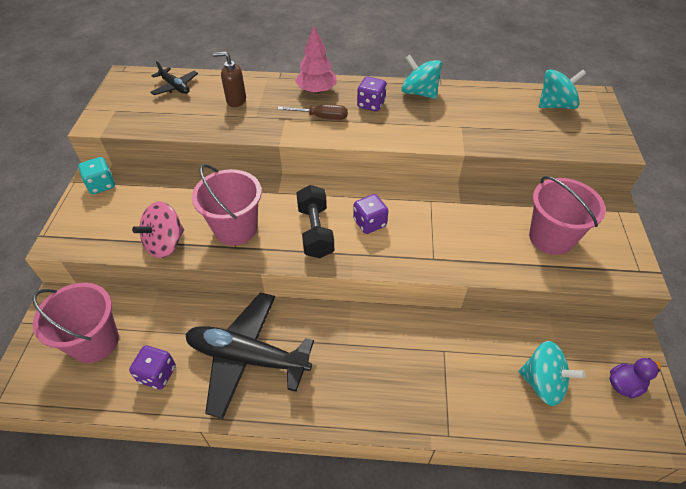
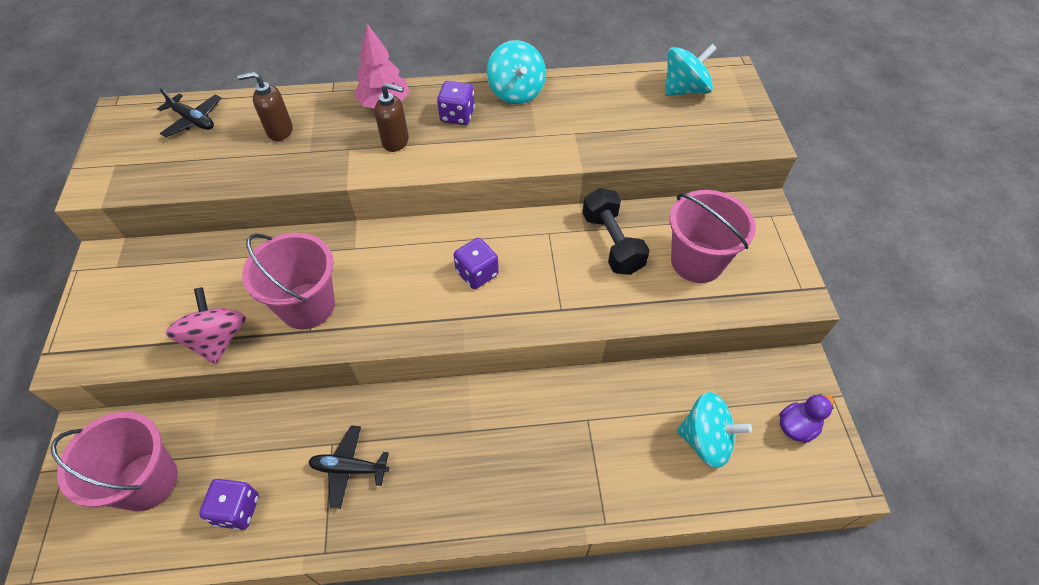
camera: 10 degrees left, 5 degrees up
(101, 185) = (116, 269): turquoise dice -> none
(165, 243) = (218, 339): pink spinning top -> pink spinning top turned 135 degrees clockwise
(247, 357) = (349, 468): black plane -> black plane, size x0.49
(315, 231) = (410, 295): black dumbbell -> black dumbbell (612, 243)
(321, 117) = (396, 141): brown screwdriver -> brown soap dispenser
(419, 93) = (516, 92): turquoise spinning top -> turquoise spinning top turned 135 degrees counterclockwise

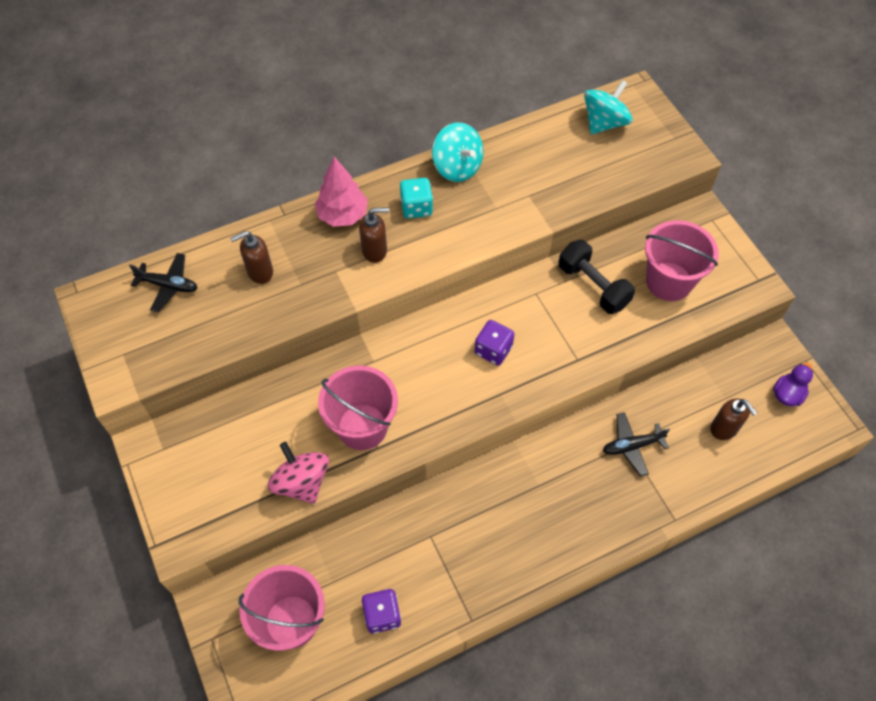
camera: 20 degrees left, 5 degrees up
(349, 468) = (456, 550): black plane -> black plane (632, 446)
(457, 115) = (416, 207): purple dice -> turquoise dice
(706, 440) = (724, 429): turquoise spinning top -> brown soap dispenser

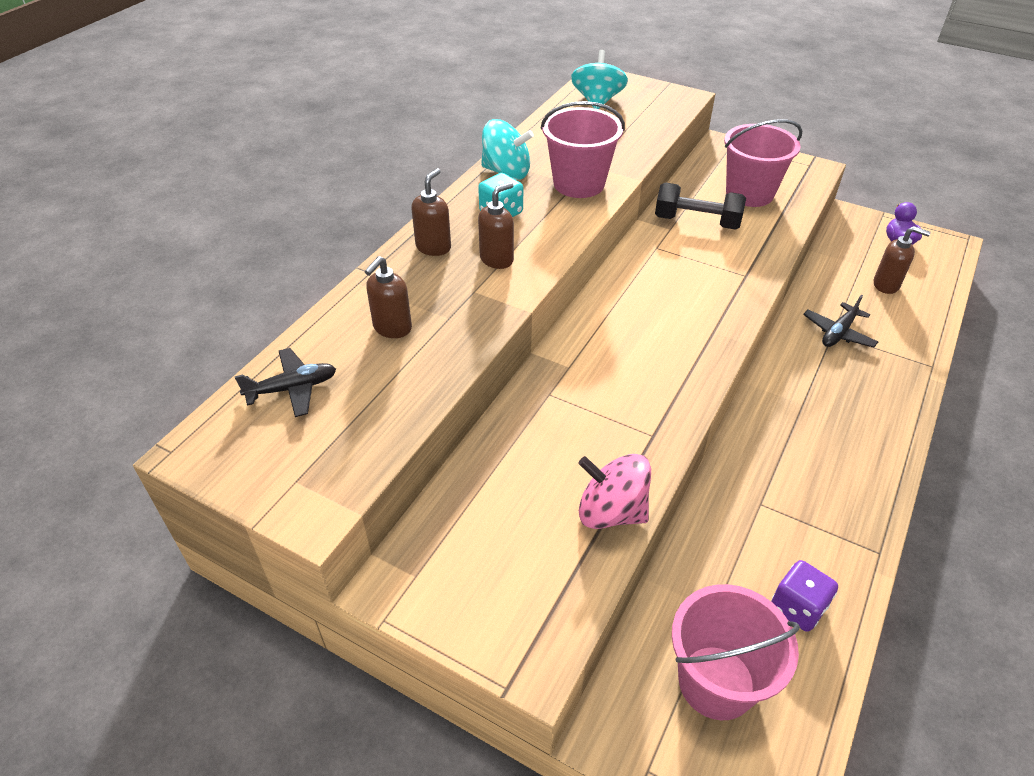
camera: 35 degrees left, 15 degrees down
(342, 215) = (433, 247): pink tree -> brown soap dispenser
(362, 427) = (619, 426): pink bucket -> pink bucket (579, 184)
(493, 350) = (669, 303): purple dice -> none

